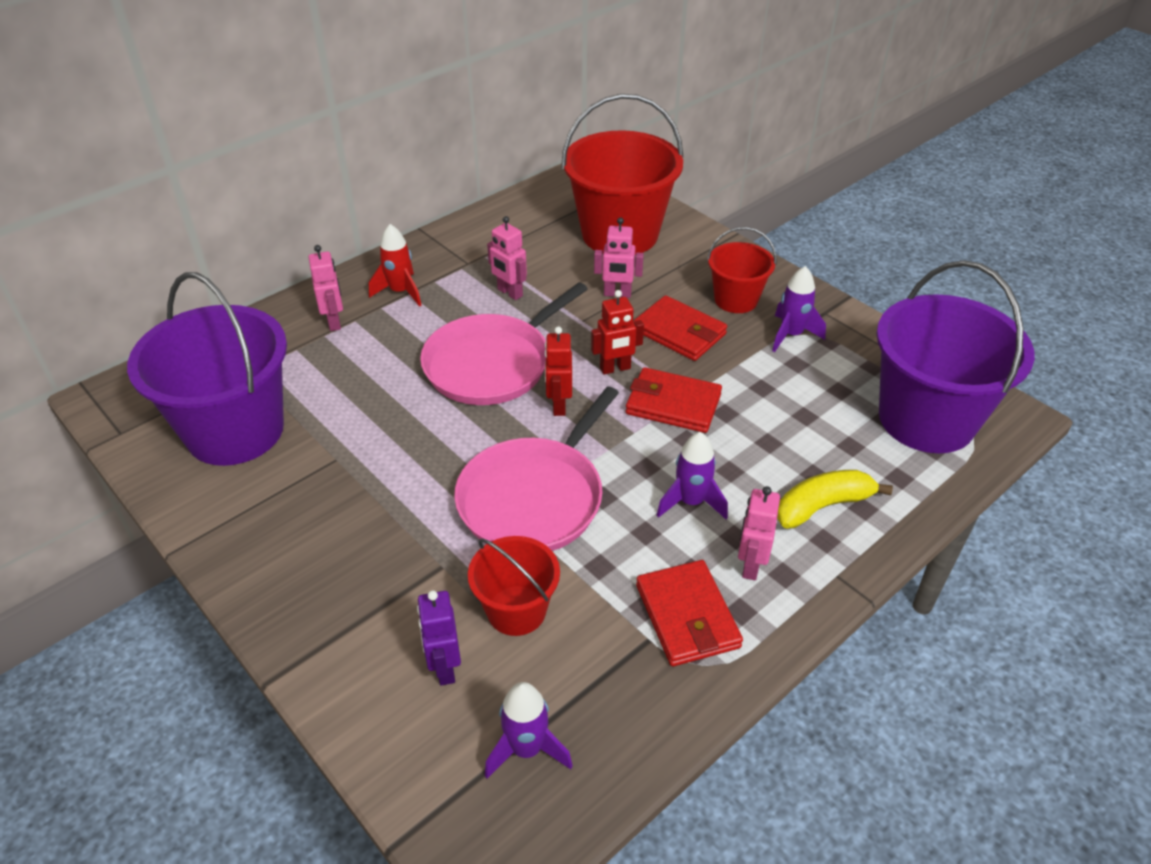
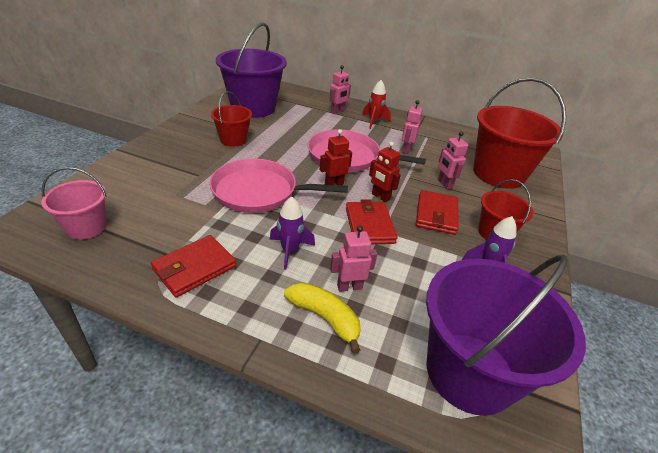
camera: 60 degrees right, 5 degrees down
(444, 668) = (134, 190): purple robot -> none
(516, 610) = (177, 203): red bucket -> red bucket (233, 140)
(526, 749) = (86, 227): purple rocket -> pink bucket
(750, 565) = (249, 289): pink robot -> pink robot (349, 287)

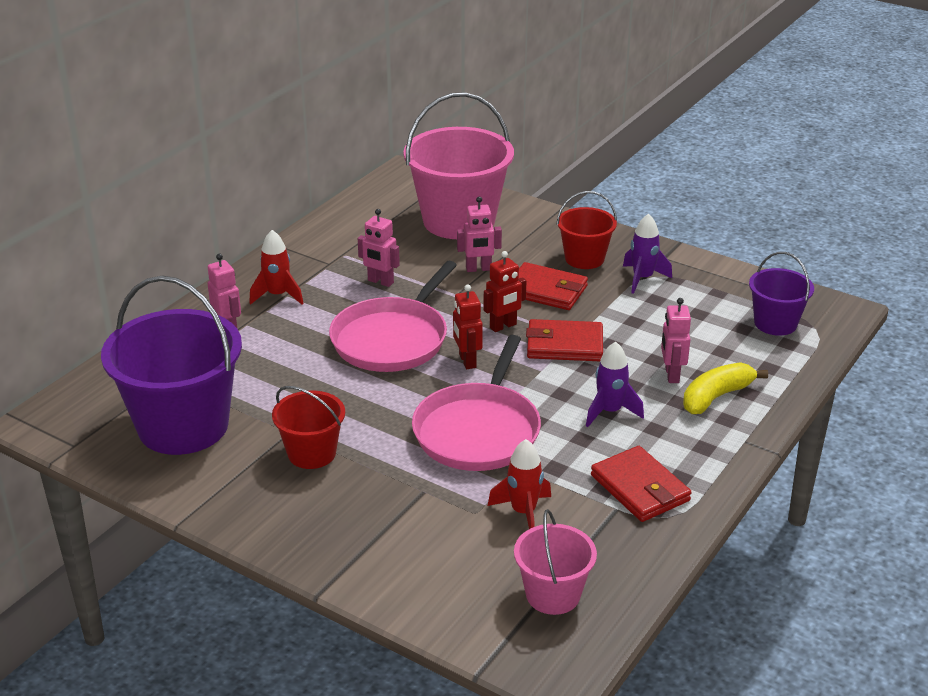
camera: 75 degrees left, 5 degrees down
(173, 212) = (523, 512): none -> red rocket
(469, 372) = (775, 323): purple bucket -> purple bucket, size x0.52
(498, 174) = (459, 221): red bucket -> pink bucket

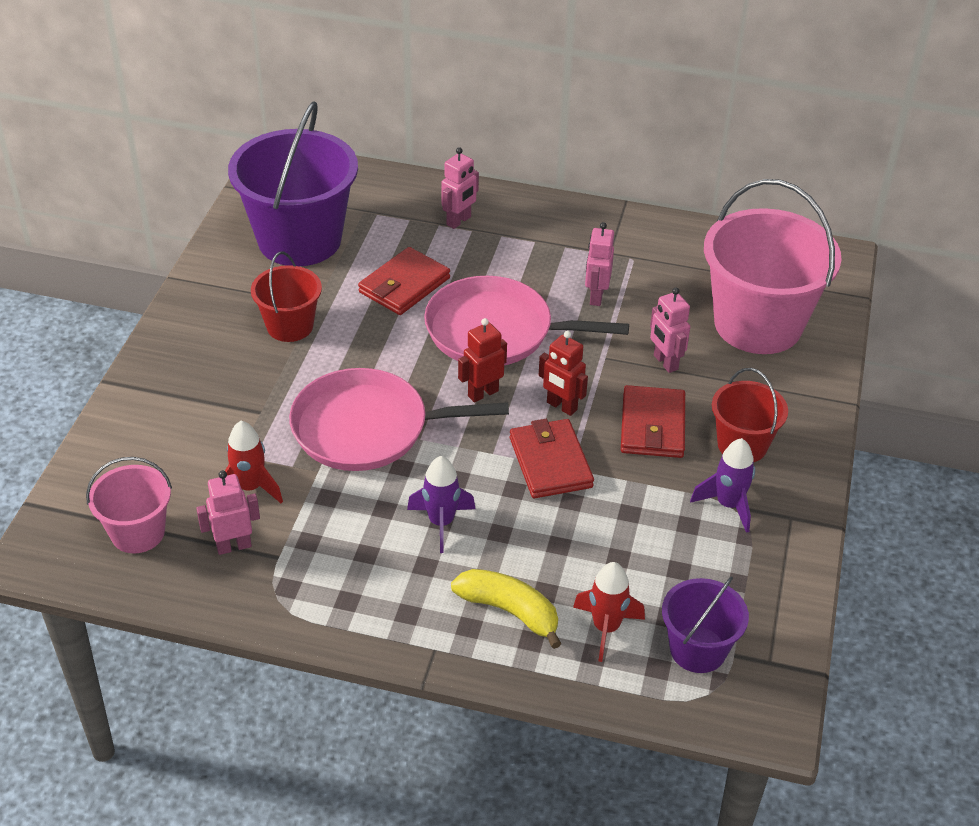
camera: 70 degrees right, 10 degrees up
(278, 295) = (531, 235): red rocket -> red rocket (606, 628)
(640, 488) = (317, 570): red wallet -> red wallet (404, 285)
(671, 375) = (535, 564): pink robot -> pink robot (233, 546)

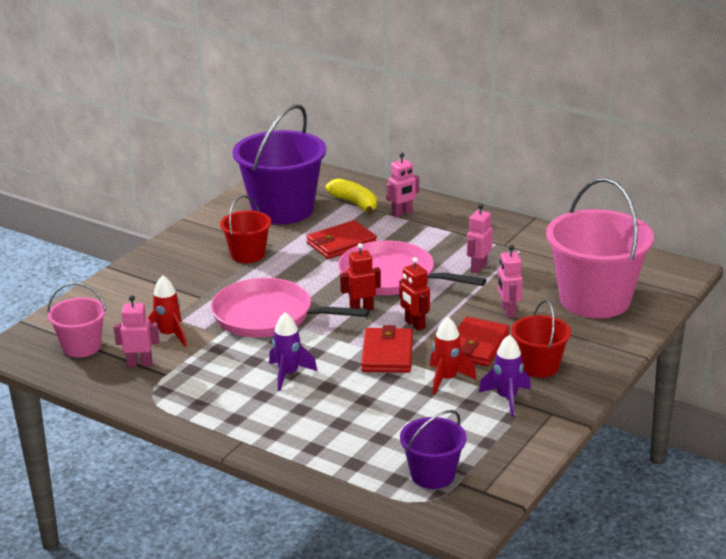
camera: 20 degrees right, 15 degrees down
(509, 611) = (307, 430): yellow banana -> yellow banana (355, 203)
(606, 628) = (371, 451): red rocket -> red rocket (447, 379)

